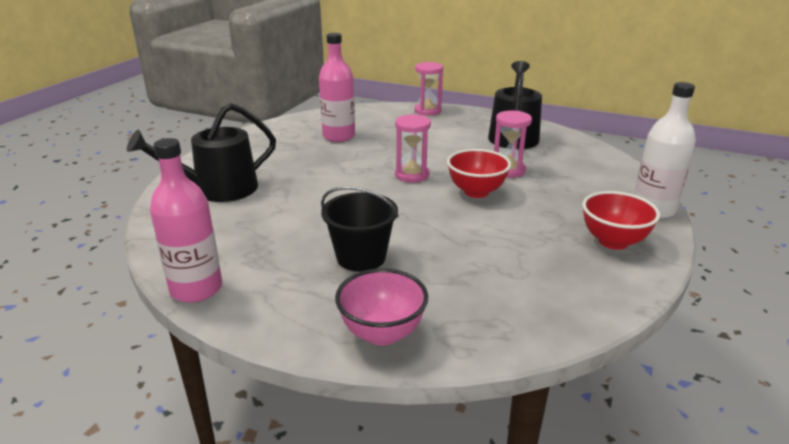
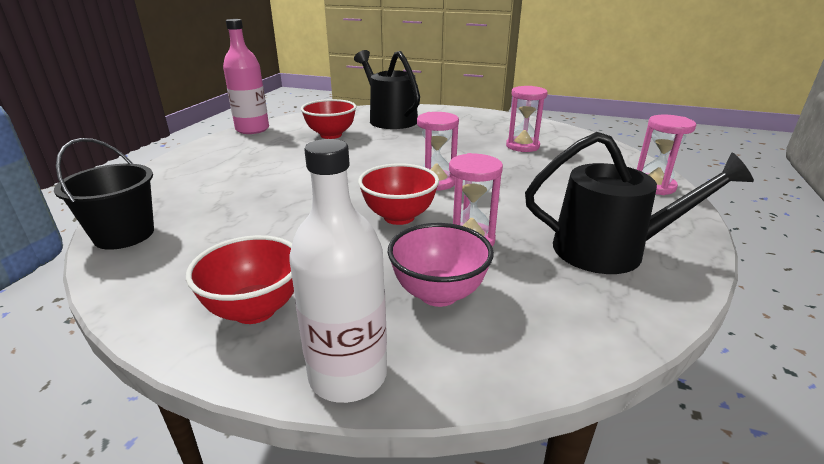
camera: 85 degrees right, 0 degrees up
(258, 225) = (331, 135): none -> red bowl
(339, 136) = (522, 146): pink bottle -> pink hourglass
(361, 257) = (272, 169): black bucket -> black bucket (124, 235)
(382, 333) = (166, 180): pink bowl -> pink bowl (438, 294)

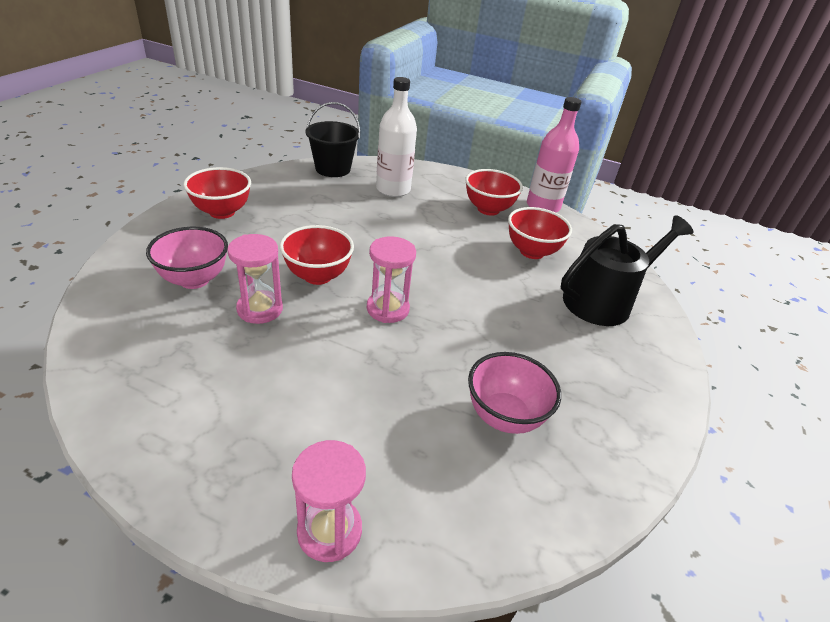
camera: 90 degrees right, 10 degrees up
(257, 148) = (488, 209): none -> red bowl
(348, 375) = (144, 238): white bottle -> white bottle (393, 189)
(522, 146) = (504, 416): pink hourglass -> pink bowl
(609, 250) = (195, 400): black watering can -> none

